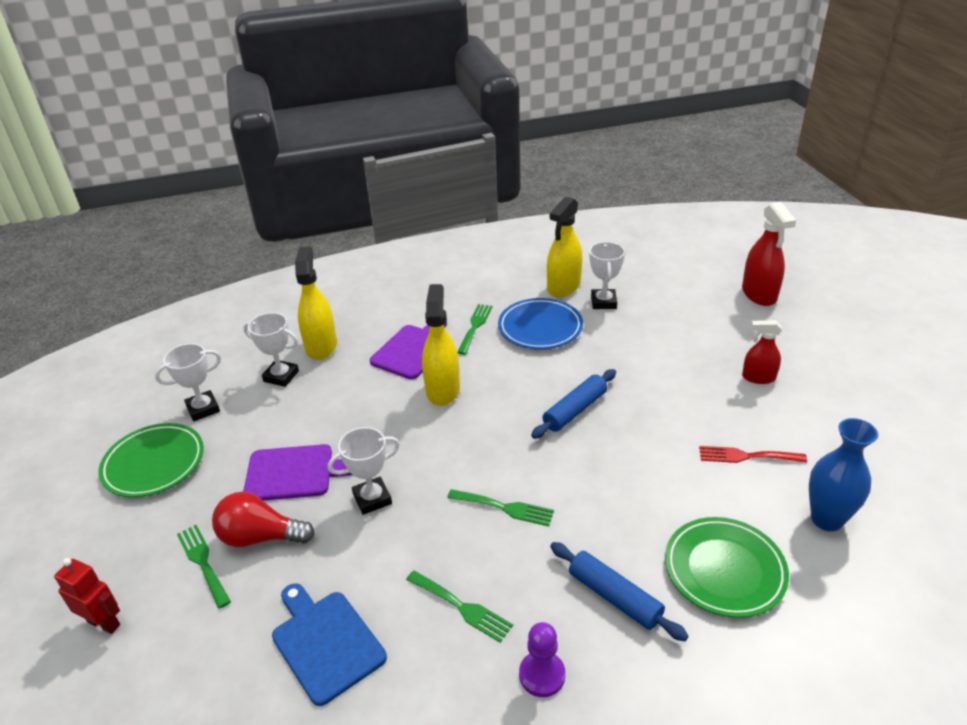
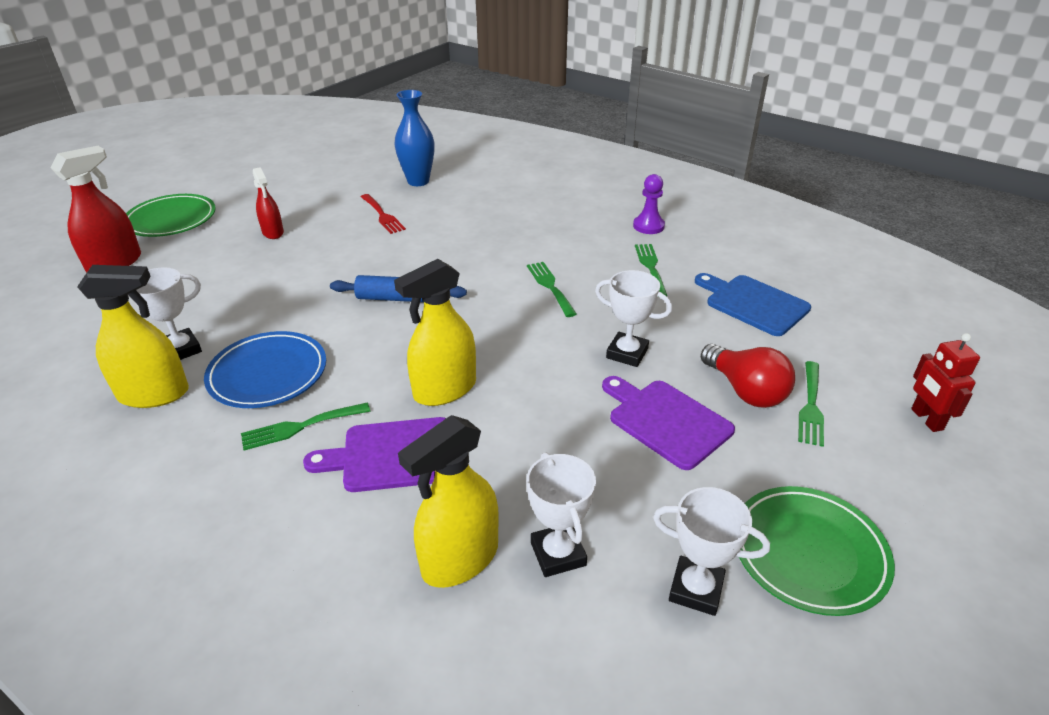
camera: 130 degrees left, 0 degrees up
(325, 642) = (753, 304): blue cutting board -> blue cutting board turned 120 degrees clockwise
(614, 597) = (566, 223): blue rolling pin -> none
(724, 570) = (499, 199): green plate -> green plate (171, 220)

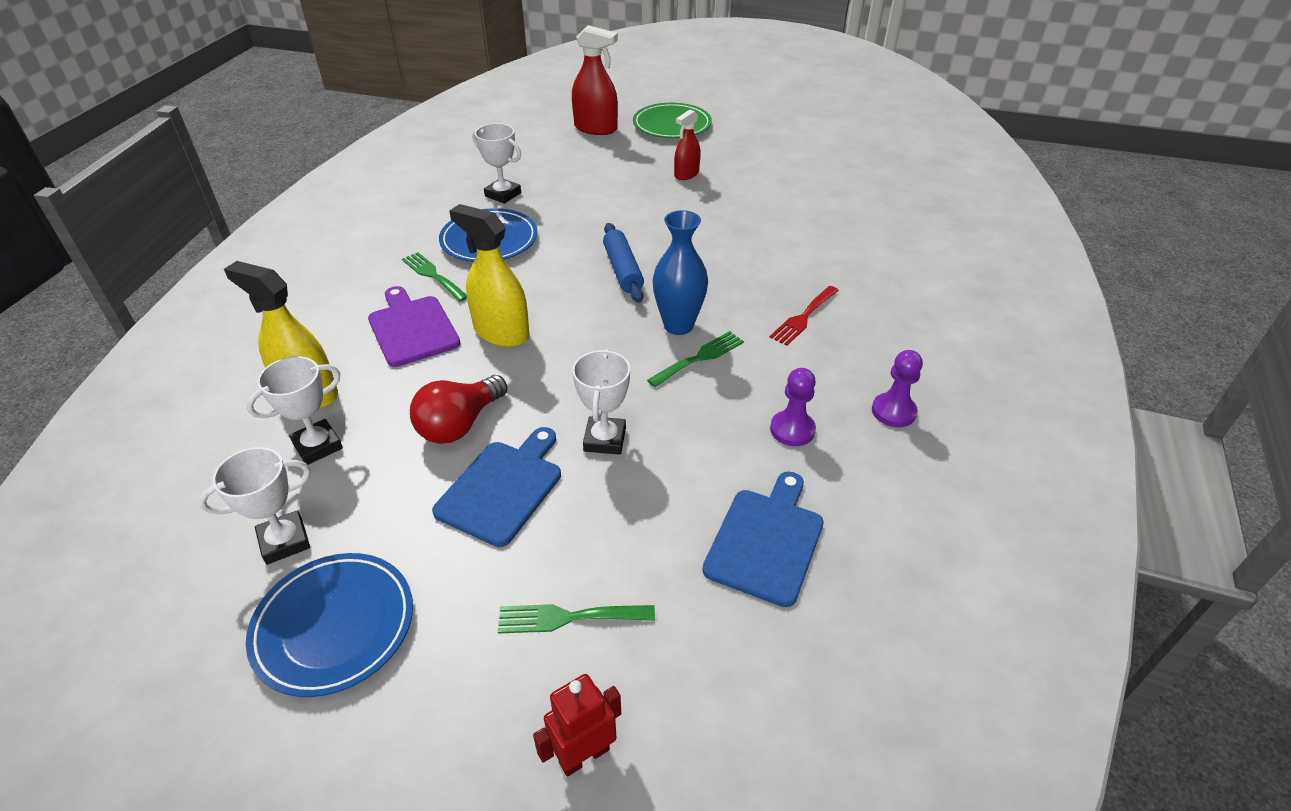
camera: 70 degrees right, 5 degrees up
(154, 394) = (450, 203): yellow spray bottle -> none
(382, 215) = (760, 218): red fork -> red fork (803, 317)
(418, 181) = (848, 218): blue vase -> blue vase (678, 325)
(650, 267) = (792, 430): green fork -> purple pawn
(666, 421) = (502, 488): purple cutting board -> blue cutting board
(696, 589) = (284, 541): white trophy -> white trophy turned 60 degrees clockwise
(745, 391) = (576, 550): red light bulb -> red light bulb (460, 424)
(809, 553) = (334, 626): green plate -> blue plate

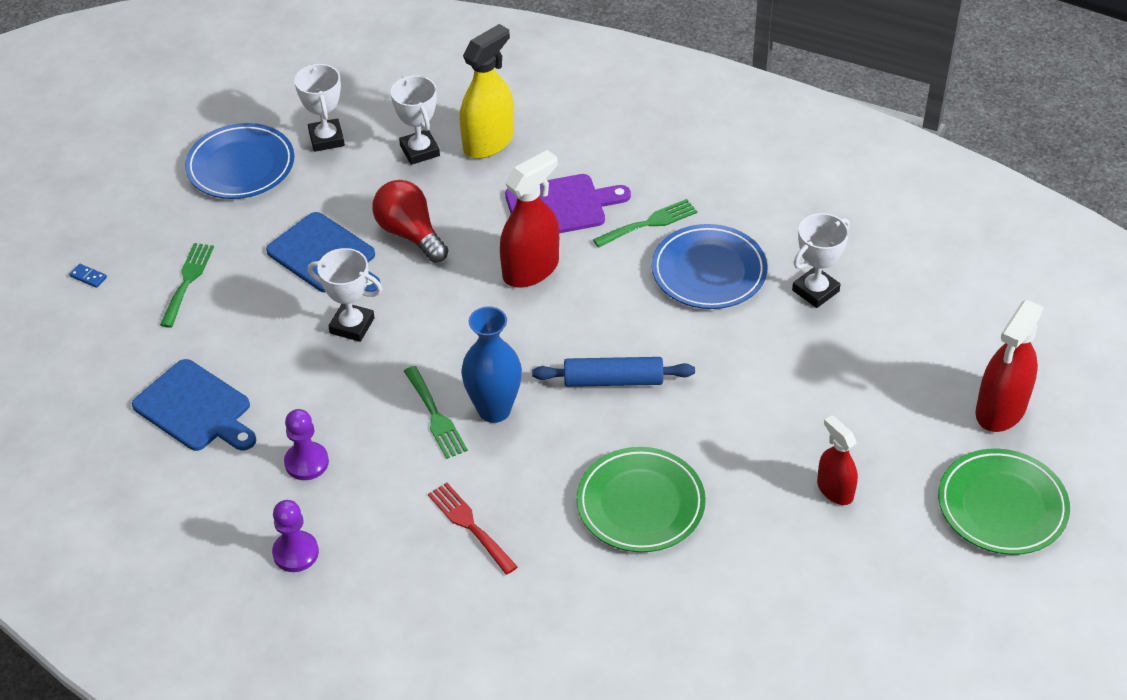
camera: 105 degrees right, 5 degrees up
(501, 333) = (531, 269): yellow spray bottle -> red spray bottle
(584, 755) = (88, 277): red robot -> blue domino
(738, 243) = (640, 504): none -> green plate

